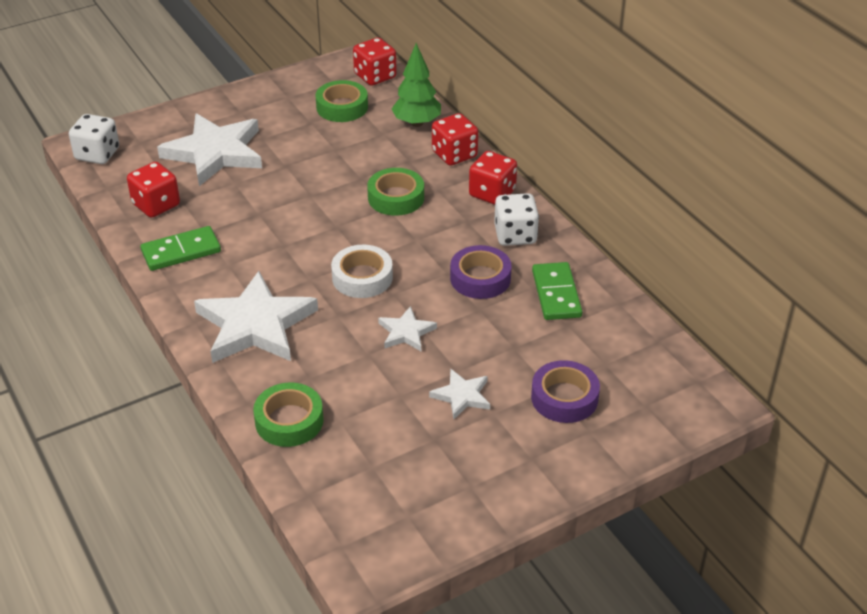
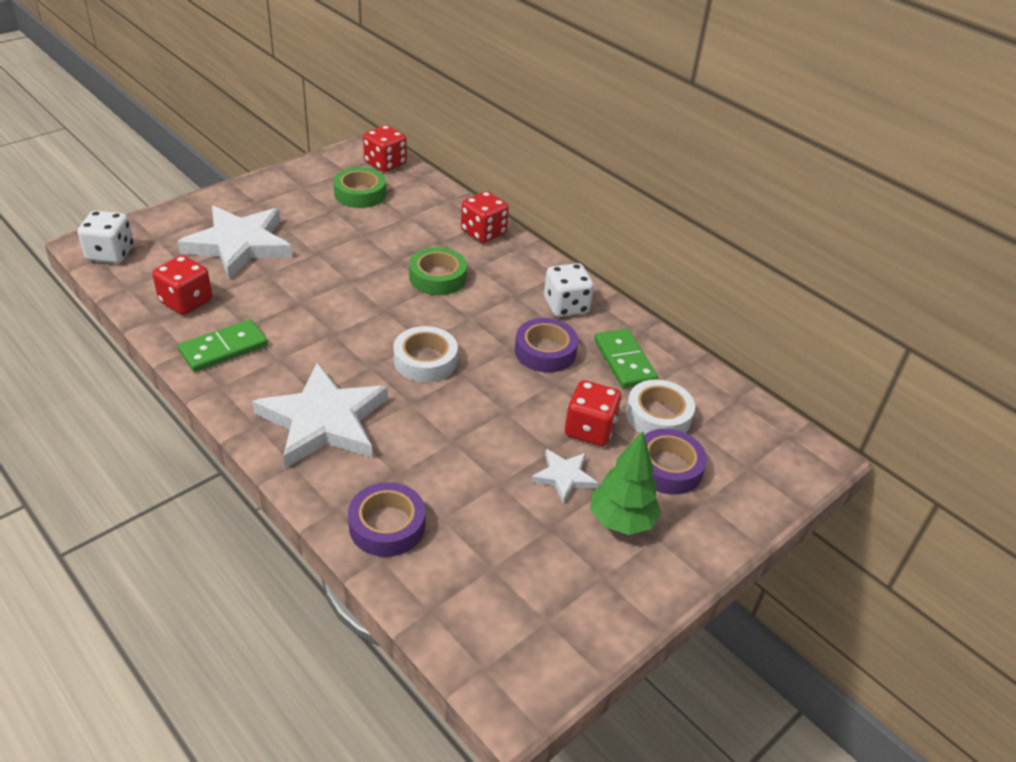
camera: 15 degrees left, 0 degrees up
(289, 421) = (387, 525): green tape -> purple tape
(406, 332) = (486, 414): white star -> none
(416, 123) = (438, 205): green tree -> green tree (621, 521)
(492, 193) = (531, 267): red dice -> red dice (590, 429)
(572, 349) = (658, 416): none -> white tape

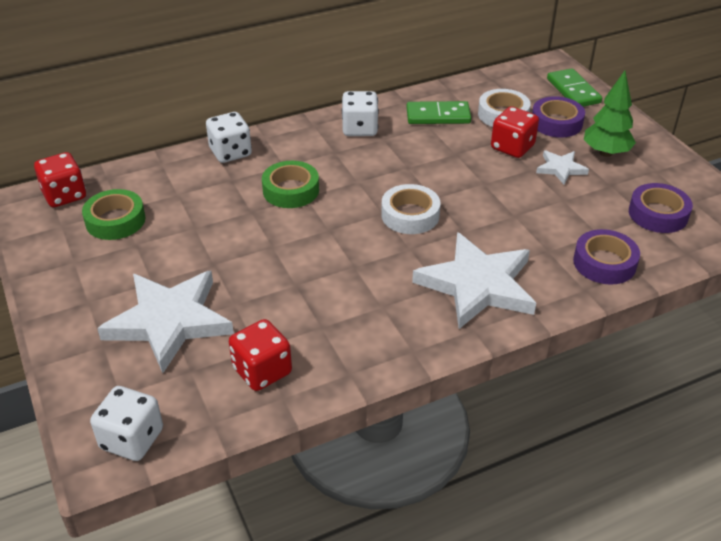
camera: 70 degrees left, 0 degrees up
(224, 349) = (355, 345): green domino -> green domino (573, 91)
(483, 232) = (230, 152): red dice -> white dice
(545, 351) = (416, 150): purple tape -> purple tape (658, 214)

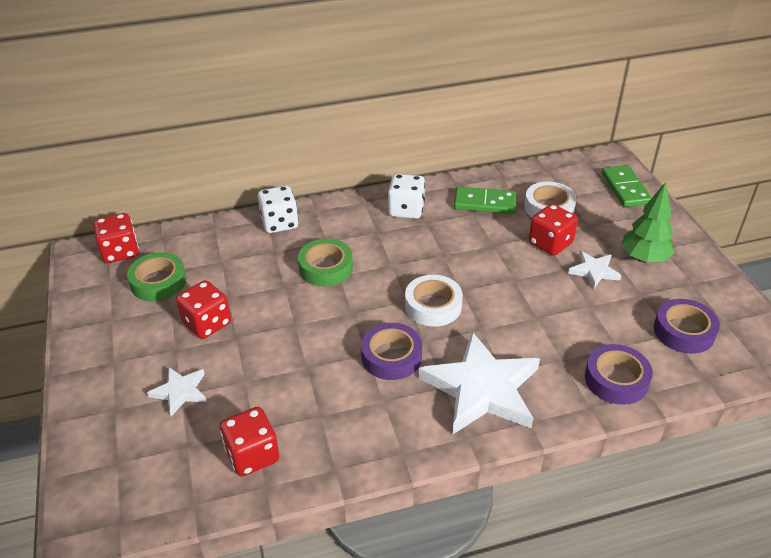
camera: 10 degrees right, 0 degrees up
(132, 439) = (115, 511): white dice -> none
(169, 321) = (180, 392): white star -> white star, size x0.48
(179, 255) = (207, 323): none -> red dice
(556, 123) = (600, 221): purple tape -> purple tape (391, 356)

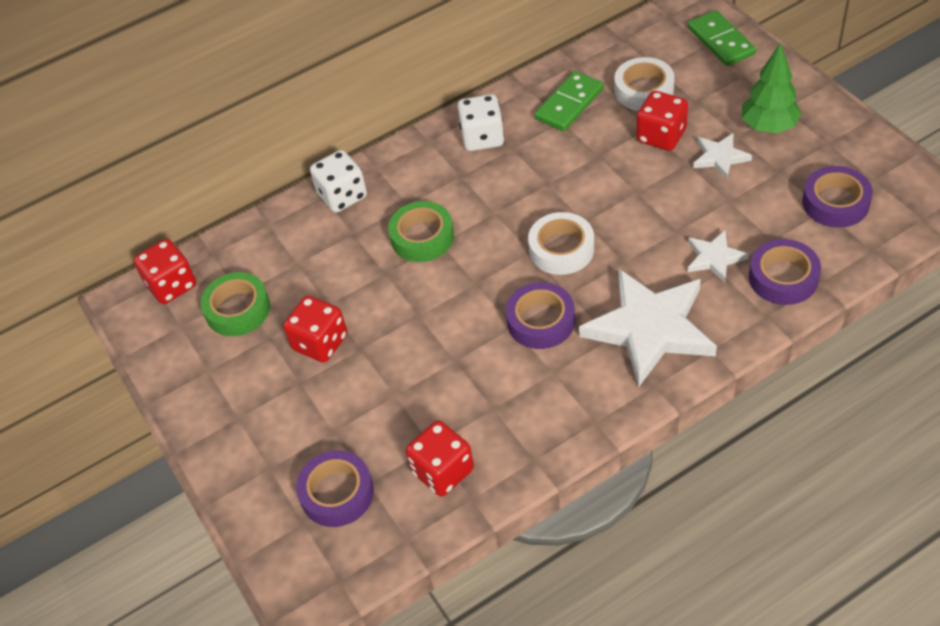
camera: 10 degrees left, 10 degrees up
(157, 446) = (337, 493): none -> purple tape
(180, 392) = (330, 428): white star -> white star (714, 258)
(485, 203) = (569, 104): green domino -> green domino turned 45 degrees counterclockwise

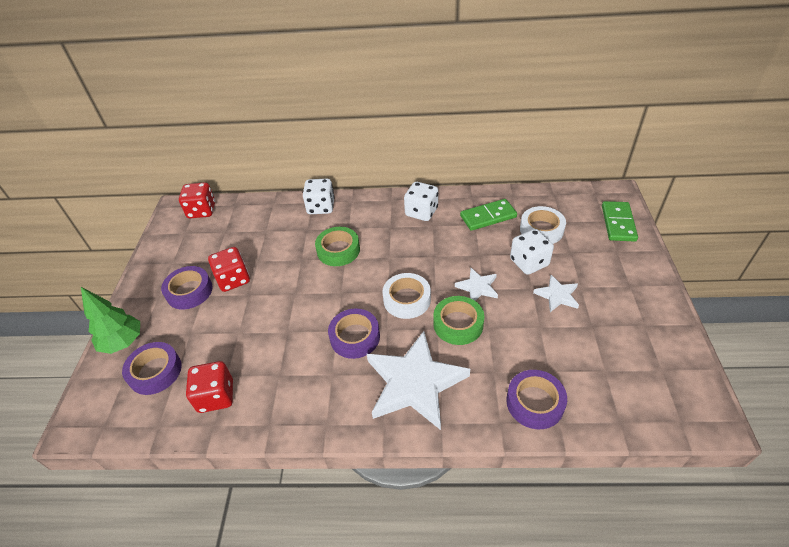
camera: 30 degrees right, 5 degrees down
(238, 309) = (216, 239): green tape -> green tape (458, 324)
(661, 136) = (529, 262): red dice -> white dice
(714, 258) = (497, 360): white star -> white star (477, 287)
(768, 126) = (608, 292): green tree -> green tree (123, 343)
(835, 203) = (617, 370): purple tape -> purple tape (189, 291)

